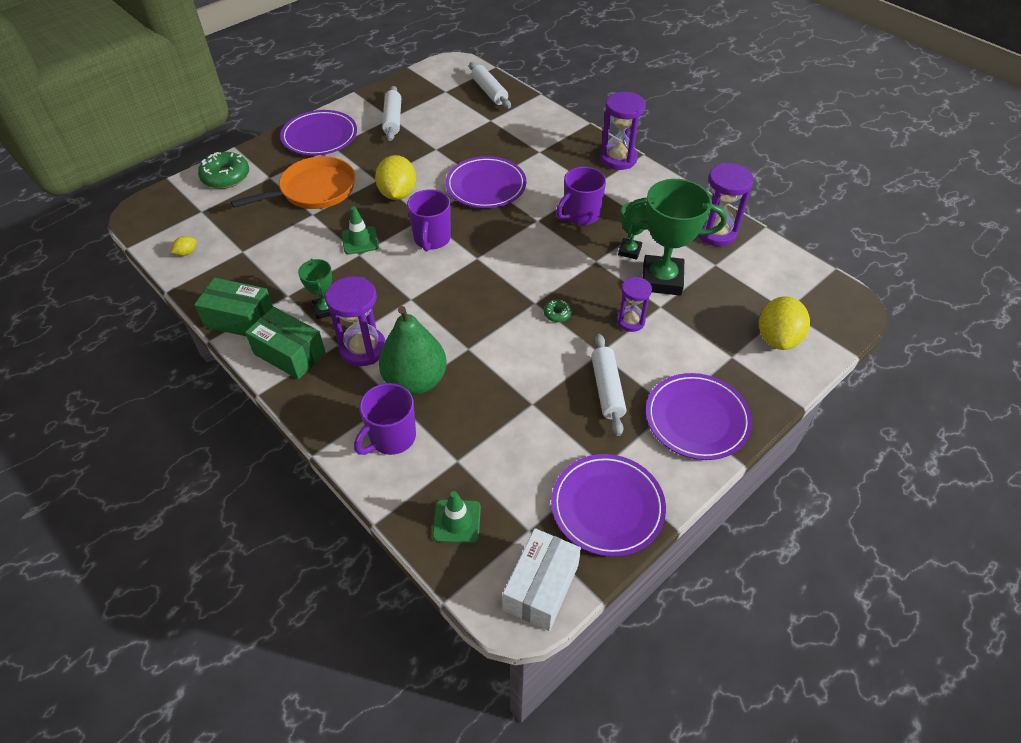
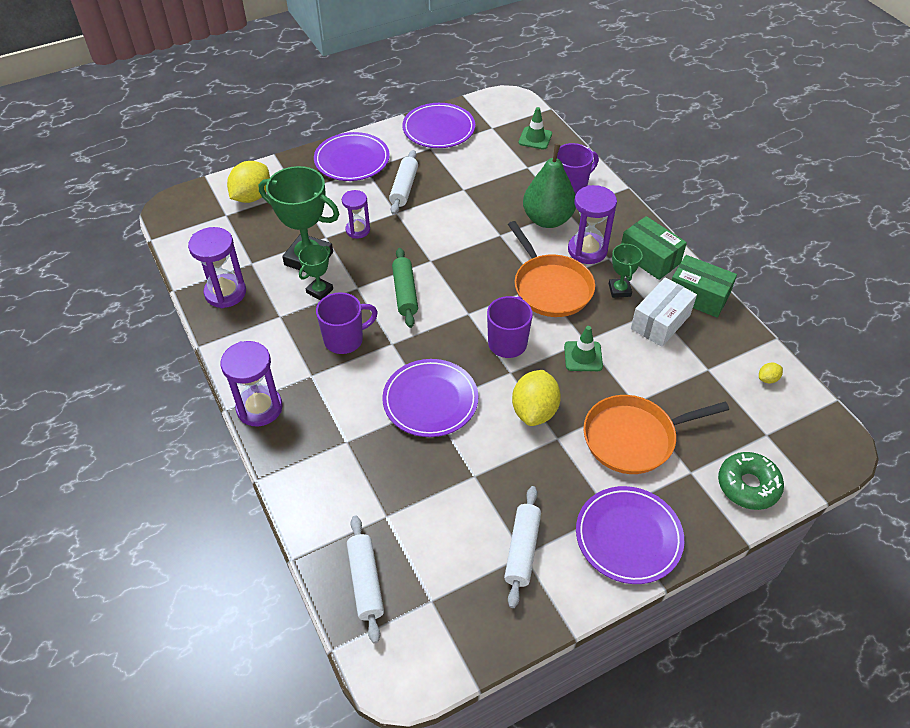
camera: 165 degrees left, 0 degrees up
(399, 298) = (551, 287): none -> orange pan
(541, 587) = (494, 104): white box -> white box (660, 322)
(546, 265) = (405, 293): none -> green rolling pin
(557, 314) = (415, 247): green donut -> none

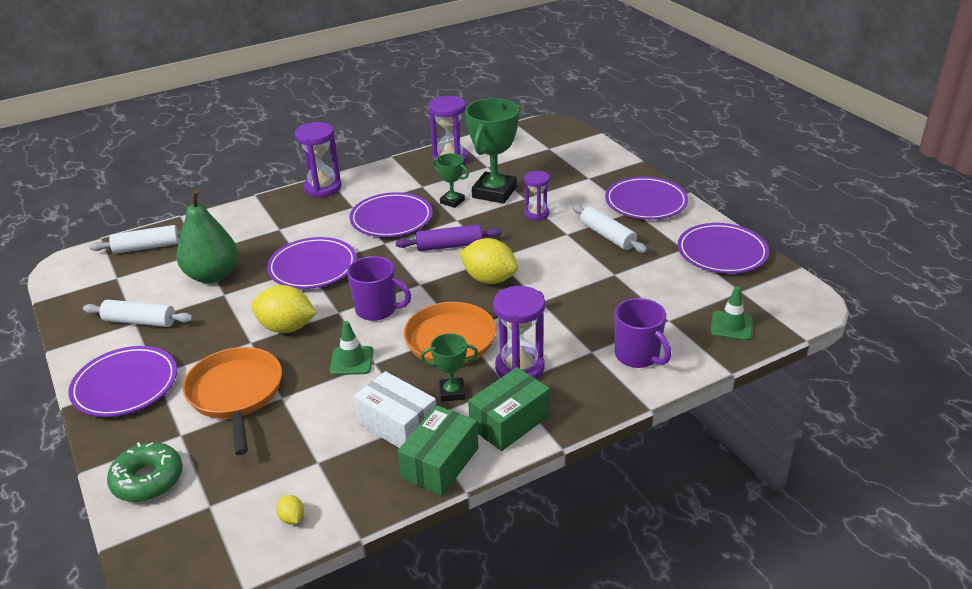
camera: 90 degrees right, 15 degrees down
(252, 196) = (576, 157): yellow lemon -> yellow lemon (489, 279)
(345, 339) = (391, 219): purple mug -> purple plate
(404, 188) = (607, 236): white rolling pin -> white rolling pin turned 45 degrees clockwise
(405, 293) = (449, 246): green rolling pin -> purple rolling pin
(547, 219) = (572, 336): green pear -> green pear (212, 275)

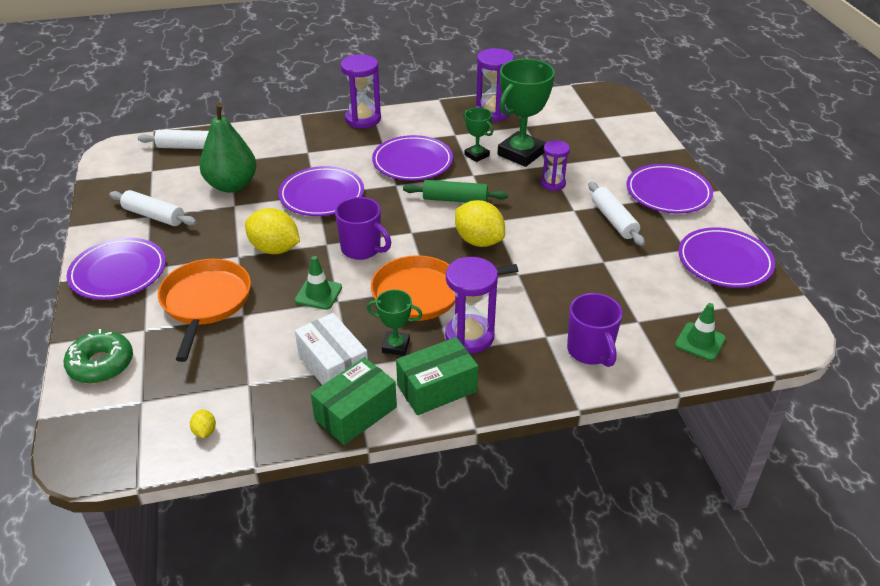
camera: 15 degrees right, 5 degrees up
(449, 246) = (455, 199): purple rolling pin -> green rolling pin

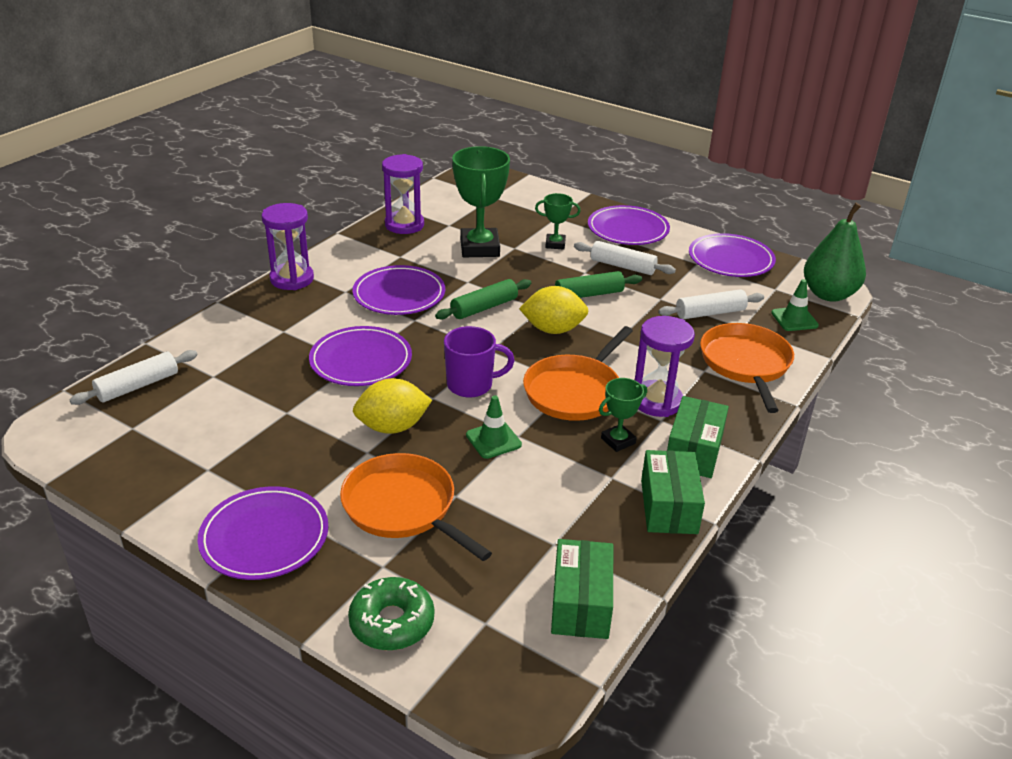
camera: 45 degrees left, 5 degrees down
(154, 216) = (213, 466): white rolling pin -> white rolling pin (710, 313)
(205, 431) = (581, 603): yellow lemon -> green box
(232, 185) = (253, 396): green pear -> green pear (828, 294)
(333, 366) = (597, 485): white box -> none
(477, 155) = (446, 265): green trophy -> green trophy (555, 244)
(549, 229) = (589, 294): none -> green rolling pin
(553, 184) = (540, 260): purple hourglass -> none
(590, 351) = (745, 364): purple mug -> orange pan

